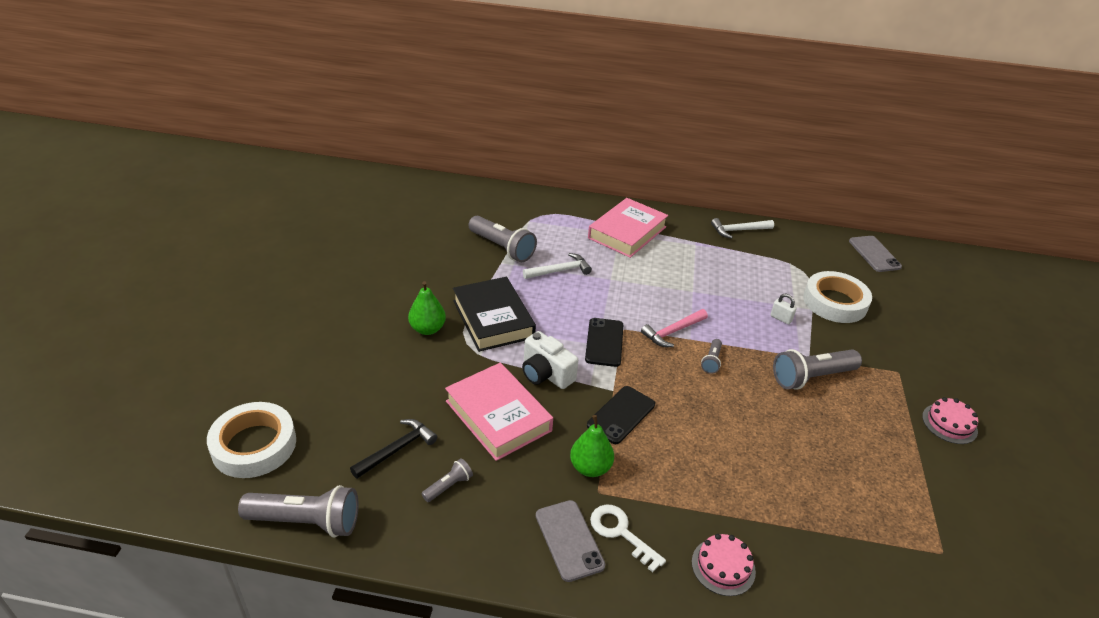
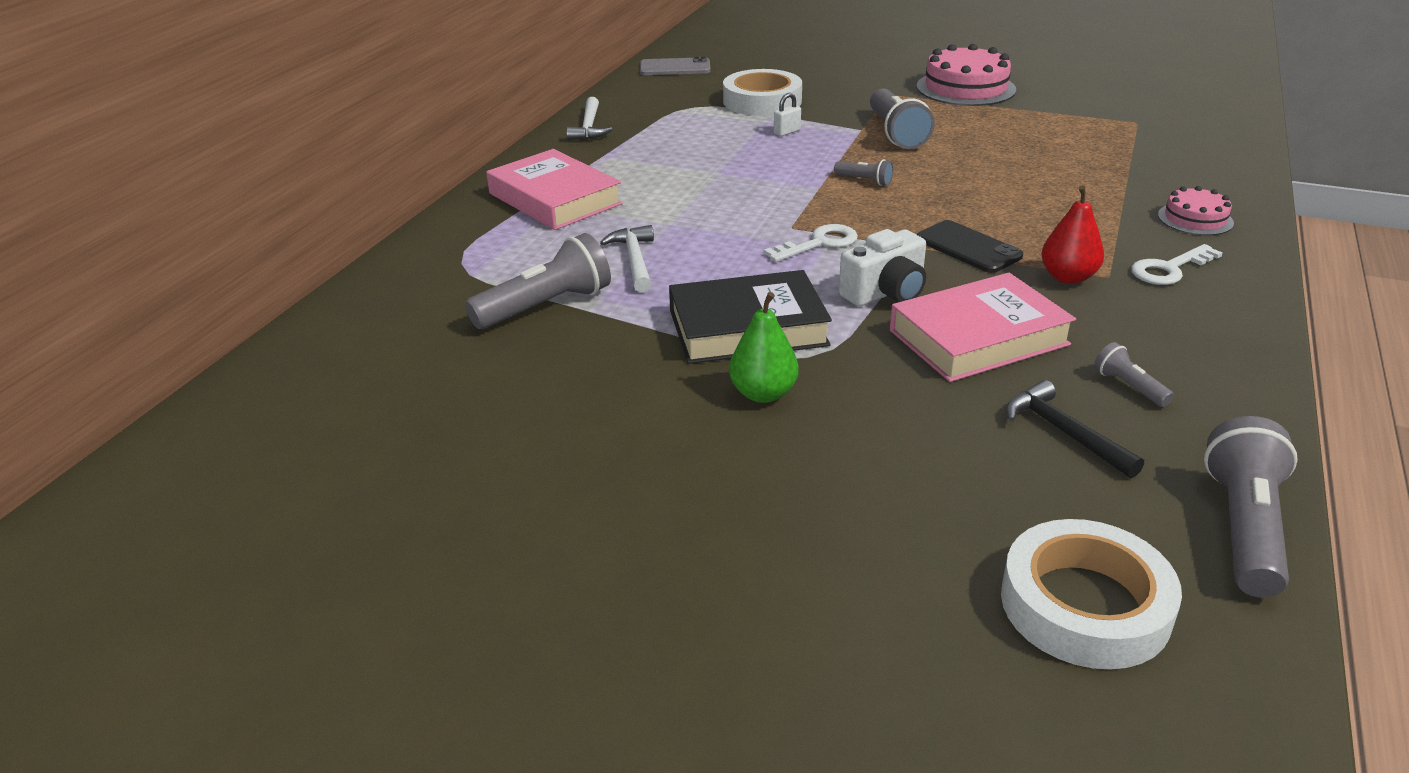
camera: 75 degrees left, 5 degrees down
(569, 540) = (1193, 303): grey phone -> none
(590, 468) = (1068, 277): green pear -> red pear
(604, 342) = (819, 243): black phone -> white key
(673, 332) = (803, 196): pink hammer -> none
(949, 423) = (965, 88): pink cake -> pink cake, size x1.78

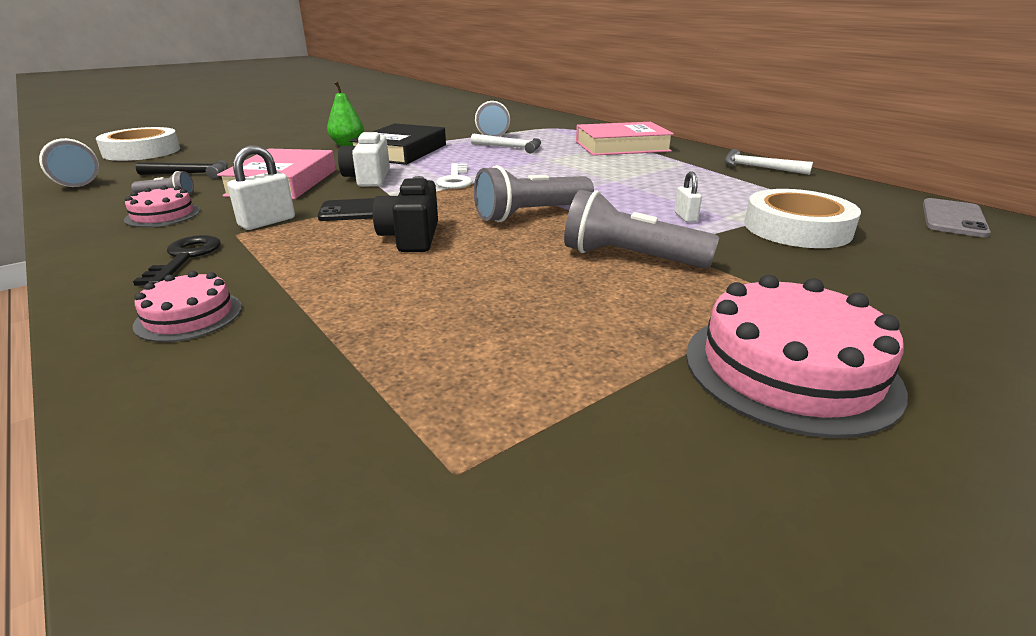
camera: 120 degrees right, 5 degrees down
(864, 181) = (531, 214): grey flashlight -> grey flashlight, size x2.02
(984, 205) = (411, 237): none -> black camera
(1068, 277) = (267, 222): red pear -> white padlock
(1156, 343) = (163, 215): none -> pink cake
(1169, 269) = (185, 257): white key -> black key

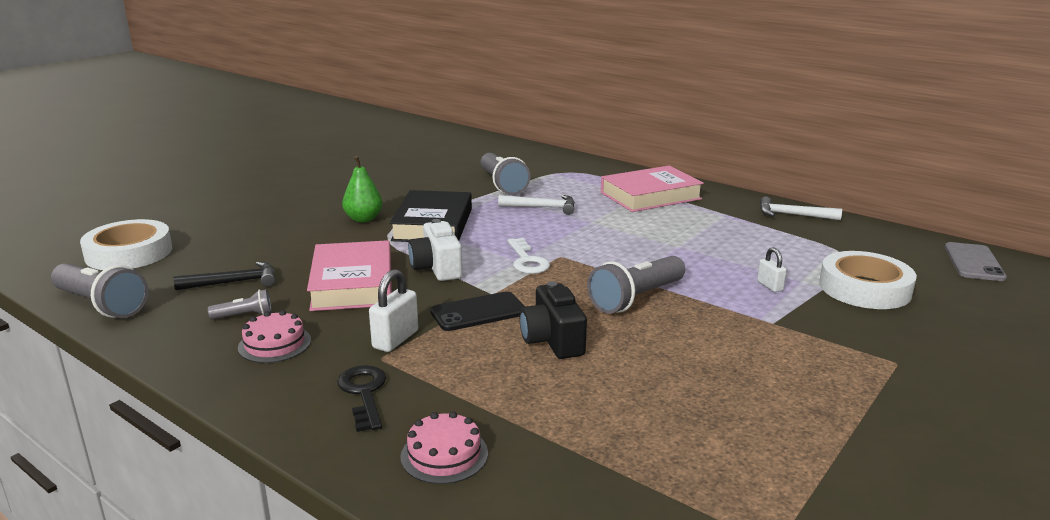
camera: 15 degrees left, 5 degrees down
(630, 258) = (756, 339): grey flashlight -> none
(789, 369) = (931, 427): pink cake -> none

